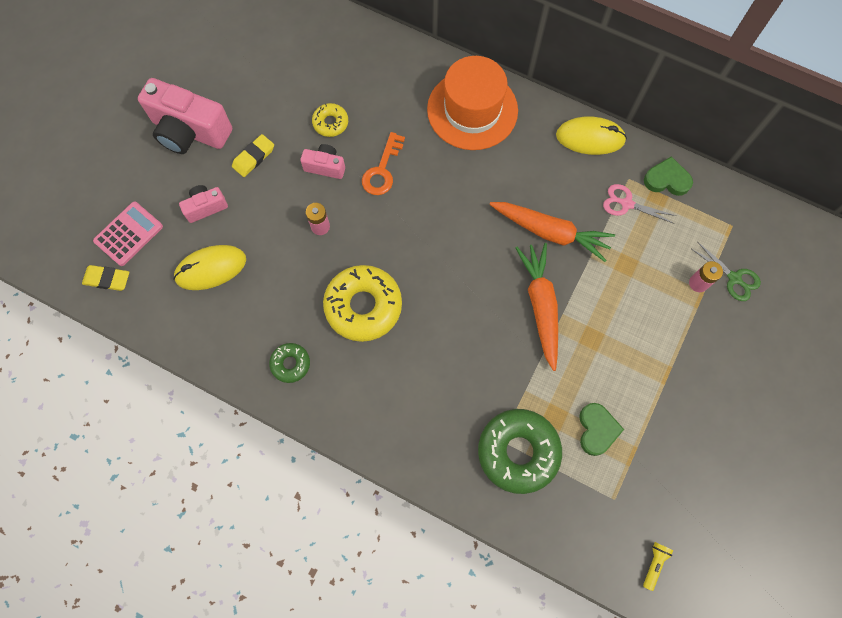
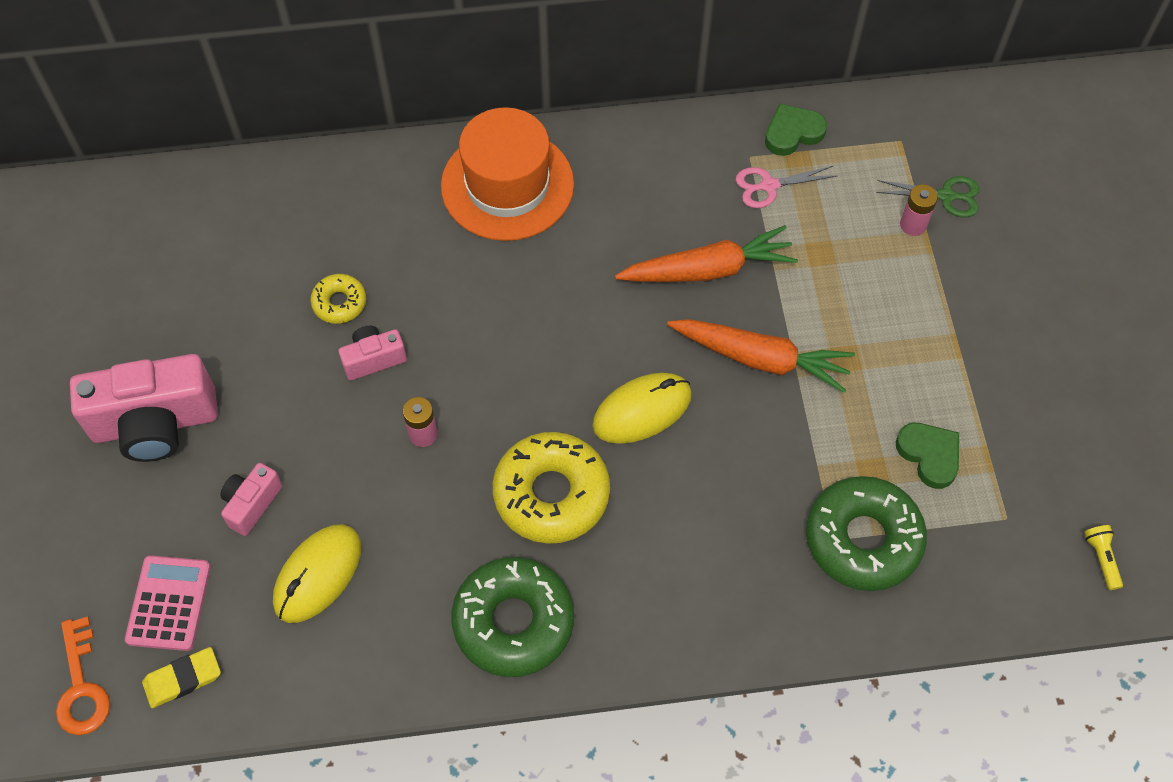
camera: 35 degrees left, 10 degrees down
(254, 157) = (269, 404): yellow eraser -> none
(290, 364) = (513, 622): green donut -> green donut, size x1.98
(382, 170) = (450, 319): orange key -> orange key (82, 686)
(540, 306) = (761, 359): orange carrot -> orange carrot turned 150 degrees clockwise
(590, 138) = (671, 137): yellow mouse -> yellow mouse (642, 410)

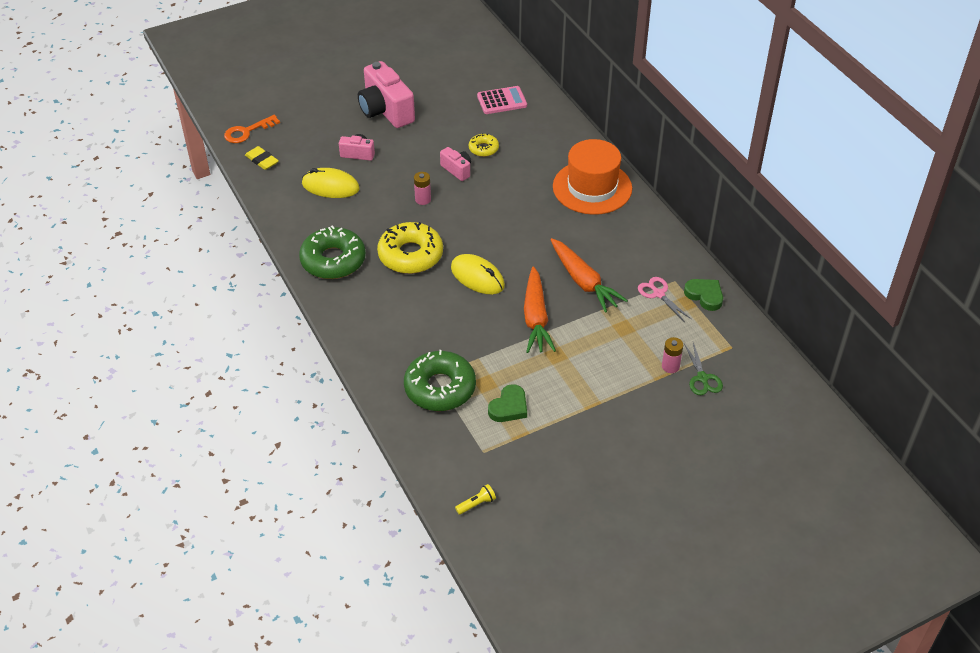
camera: 70 degrees right, 15 degrees down
(169, 603) = (297, 144): pink calculator -> pink calculator (502, 101)

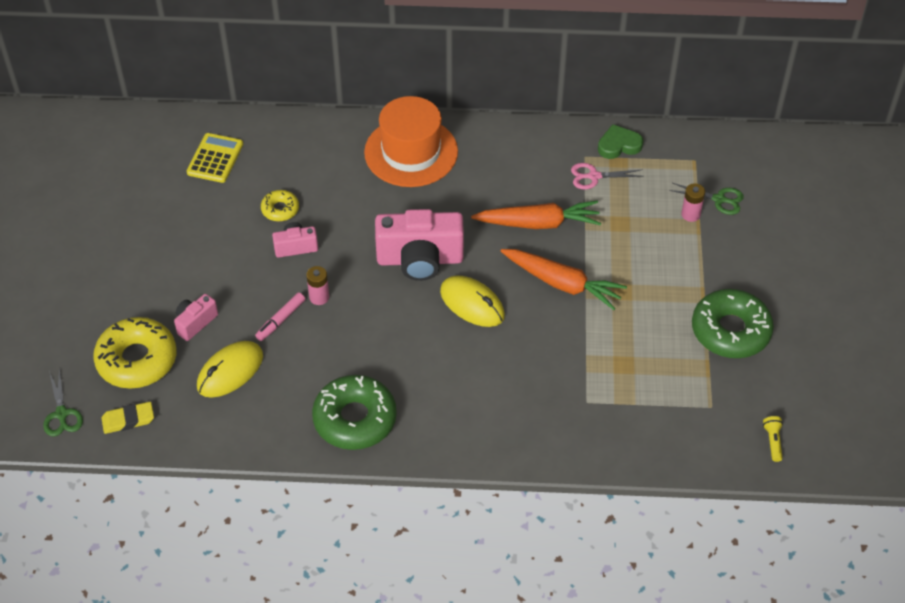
camera: 60 degrees left, 5 degrees up
(247, 131) = (62, 414): orange key -> green scissors
(385, 111) = (142, 265): pink camera -> pink camera (420, 259)
(389, 190) = (281, 320): none -> pink marker
(410, 255) = (398, 346): yellow donut -> yellow donut (137, 360)
(440, 388) = (607, 405): green donut -> green donut (730, 331)
(477, 277) = (472, 304): yellow mouse -> yellow mouse turned 60 degrees clockwise
(502, 101) = (215, 158): pink calculator -> yellow calculator
(509, 407) = (666, 360): green heart -> none

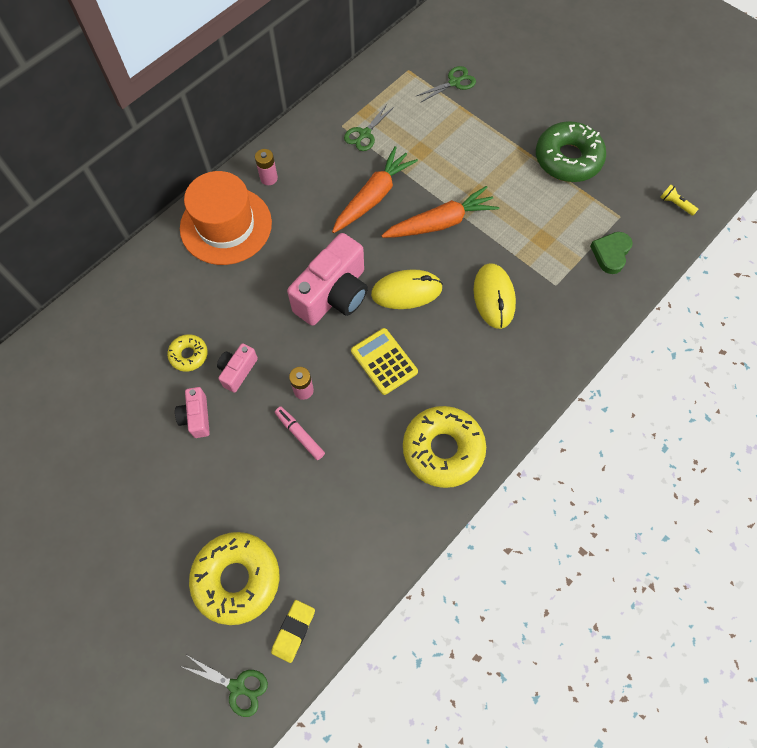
camera: 50 degrees left, 15 degrees up
(195, 323) = (242, 503): pink camera -> pink camera (196, 417)
(215, 158) = (86, 365): yellow calculator -> yellow calculator (384, 361)
(230, 371) = (316, 510): yellow mouse -> yellow mouse (494, 297)
(281, 320) = (300, 434): pink marker -> pink marker turned 150 degrees clockwise
(355, 419) = (443, 449): green donut -> yellow donut
(594, 176) = (365, 134): pink scissors -> green scissors
(619, 145) = (352, 100): green heart -> green heart (611, 253)
(690, 214) = (451, 107): pink battery -> pink battery (269, 178)

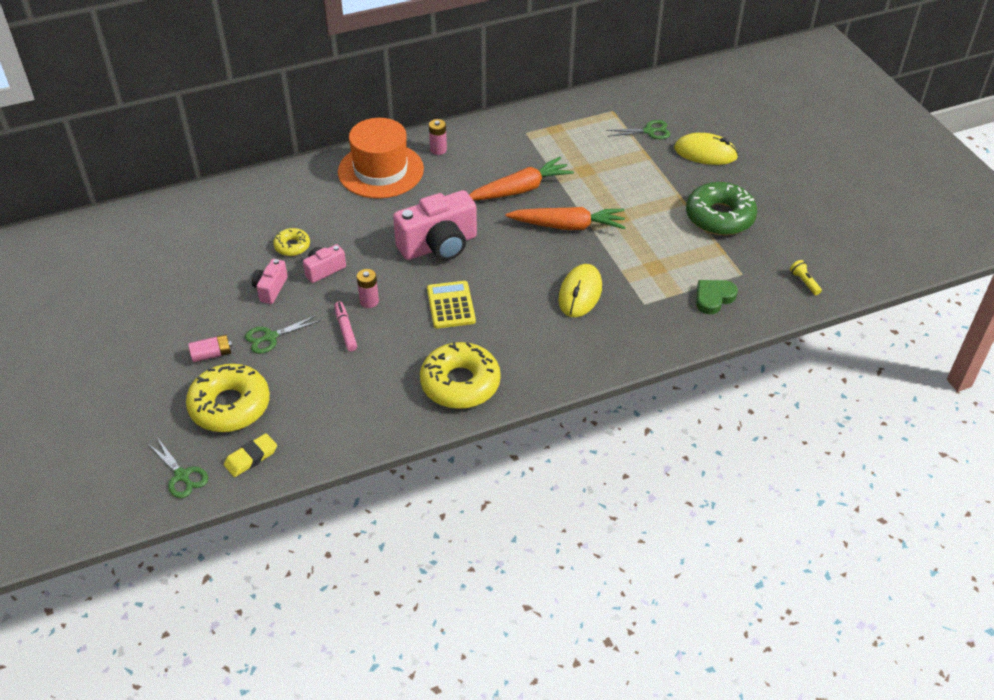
camera: 25 degrees right, 20 degrees down
(182, 525) = (212, 354): none -> pink battery
(365, 134) = (542, 144): green scissors -> green scissors (270, 337)
(406, 291) = (504, 264): yellow mouse -> yellow mouse (705, 153)

